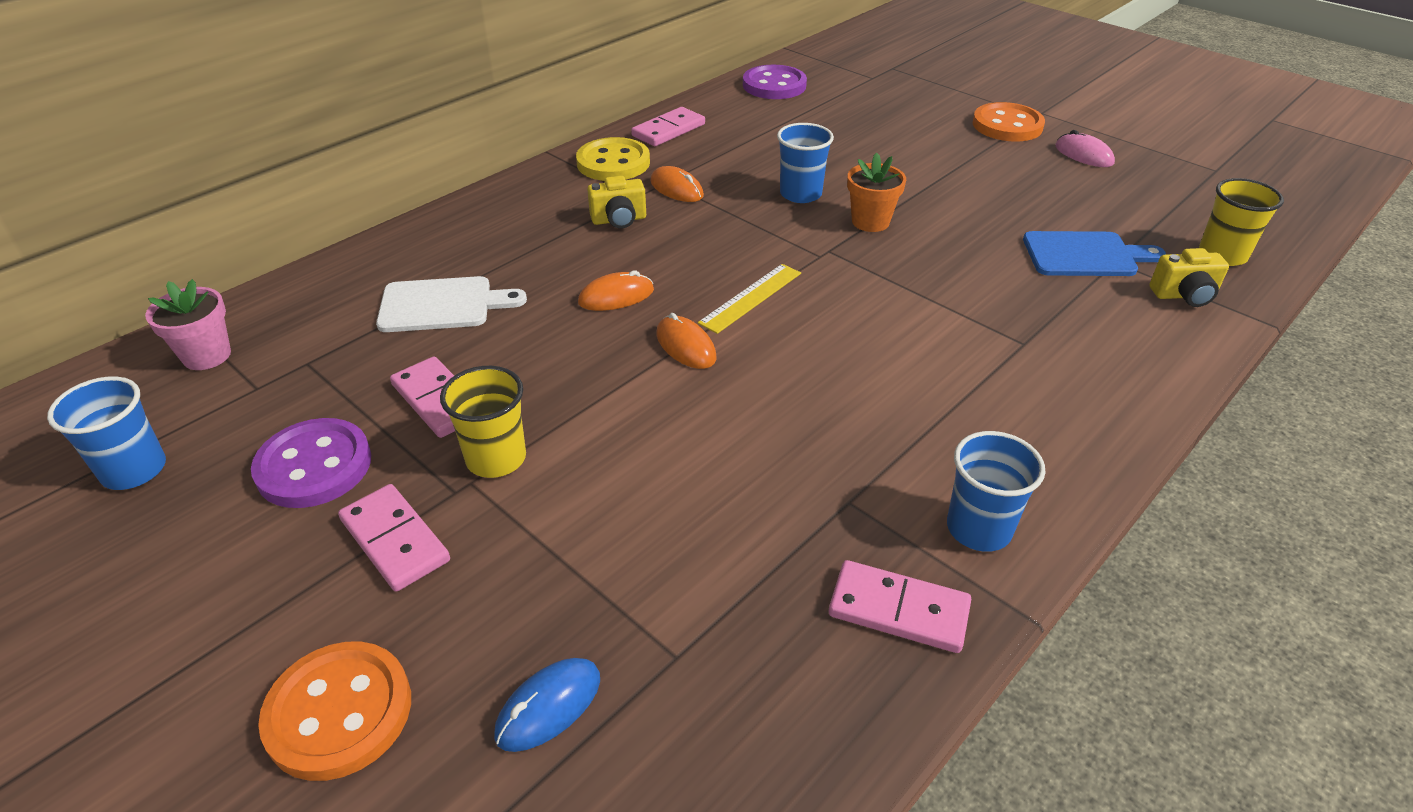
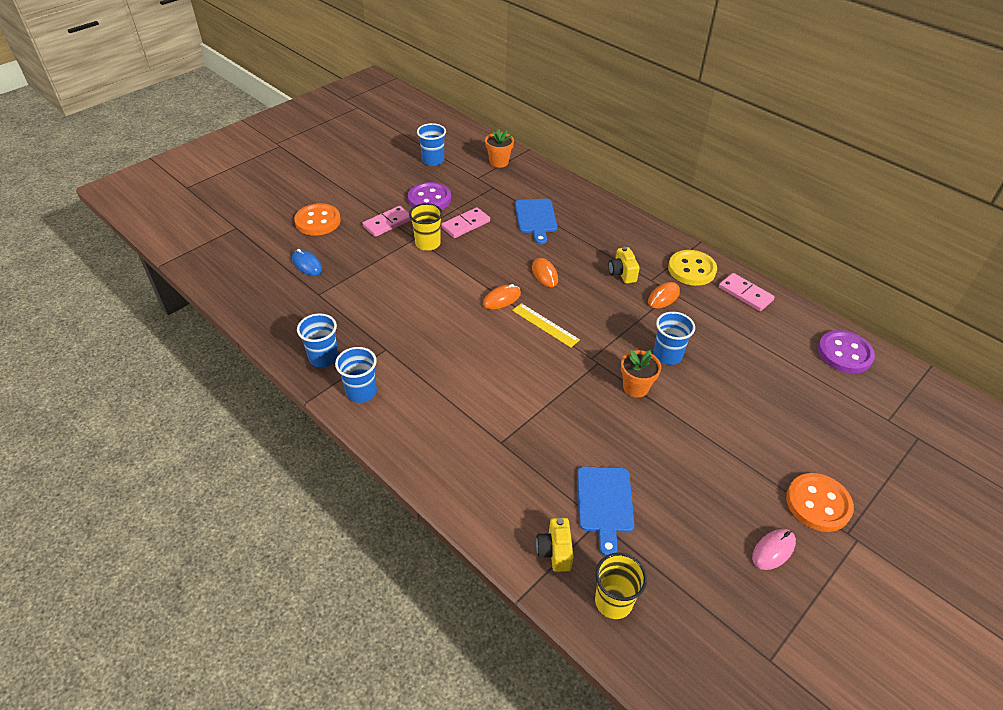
camera: 90 degrees right, 5 degrees up
(207, 355) = (499, 162): pink flower pot -> orange flower pot
(442, 305) = (535, 218): white cutting board -> blue cutting board
(898, 609) = (324, 357): pink domino -> blue cup

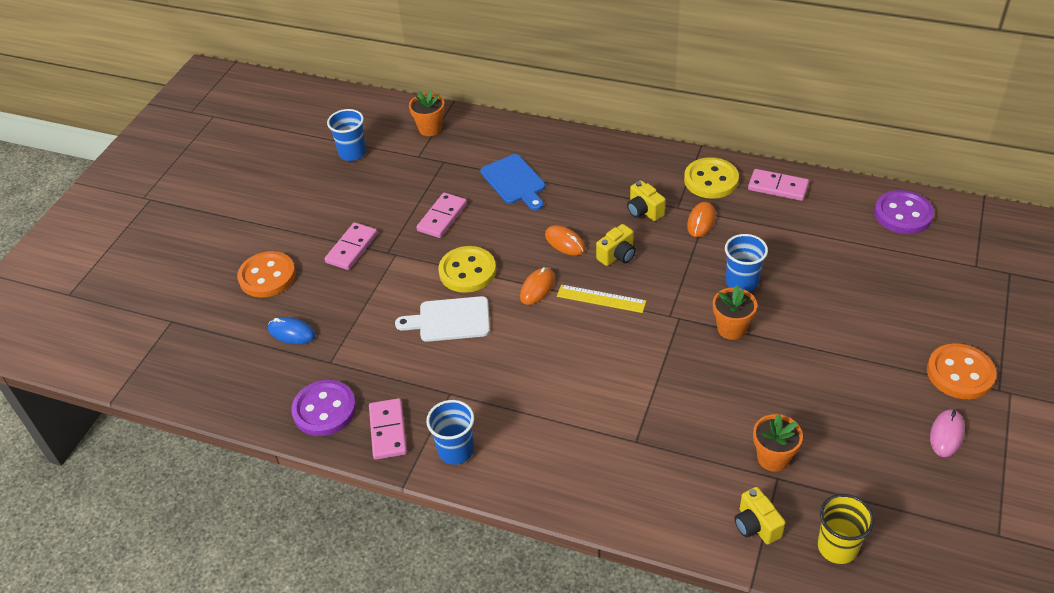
camera: 20 degrees left, 0 degrees up
(324, 357) = (388, 430): blue cup -> pink domino
(422, 297) = (450, 320): none -> white cutting board
(428, 243) = (414, 255): yellow cup -> none
(429, 199) = (380, 201): purple button -> purple button (324, 410)
(458, 268) = (467, 271): none -> yellow button
(579, 298) = (617, 255): none -> yellow camera
(604, 503) = (773, 458): blue cutting board -> orange flower pot

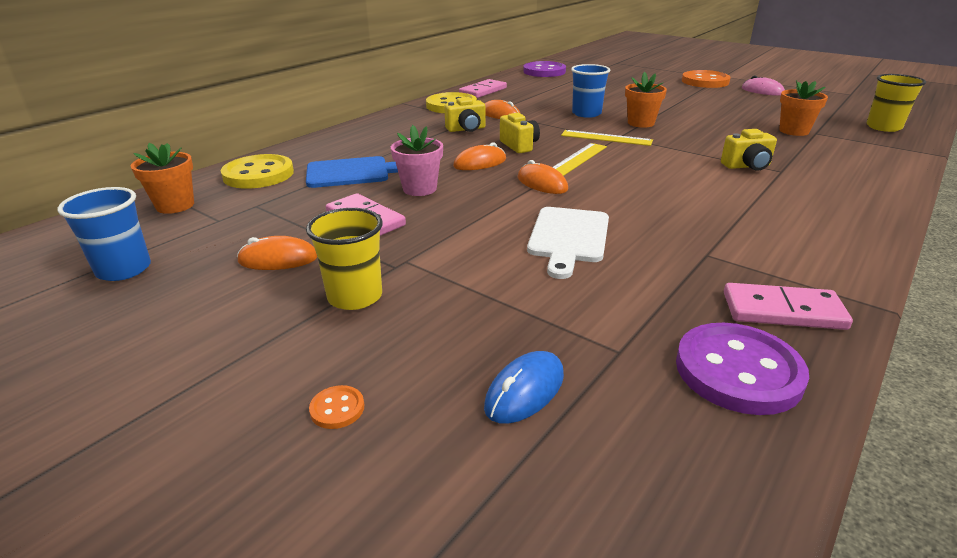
camera: 75 degrees left, 15 degrees down
(267, 276) = (337, 409): orange button -> orange button, size x0.42
(352, 248) = (355, 296): pink domino -> yellow cup
(380, 203) = (278, 259): none -> orange mouse
(456, 450) = (813, 262): blue cup -> none
(467, 271) = (484, 216): yellow button -> yellow button (258, 174)
(500, 226) = (419, 189): none -> pink flower pot
(669, 309) = (606, 138): none -> yellow ruler
(756, 525) = (873, 145): yellow camera -> yellow camera (747, 166)

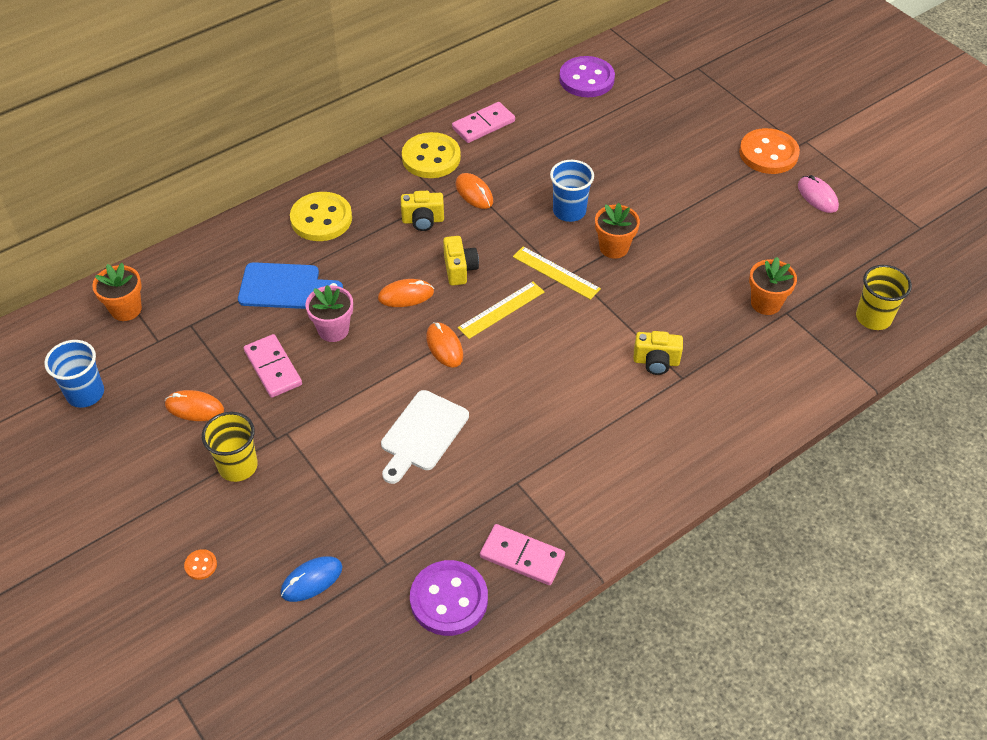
camera: 15 degrees right, 20 degrees up
(258, 174) = (201, 270): yellow button -> yellow button (321, 219)

